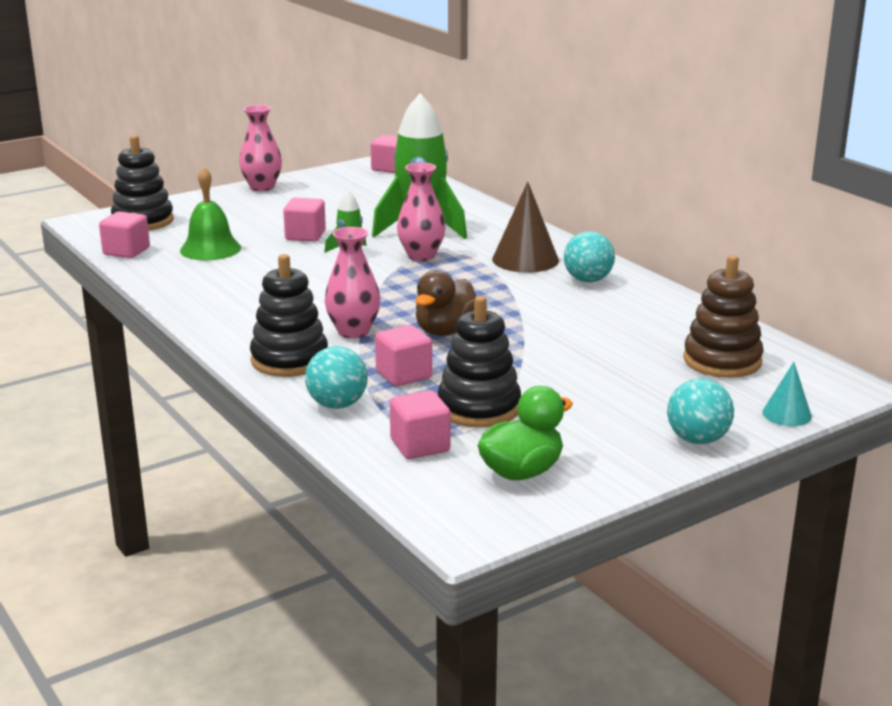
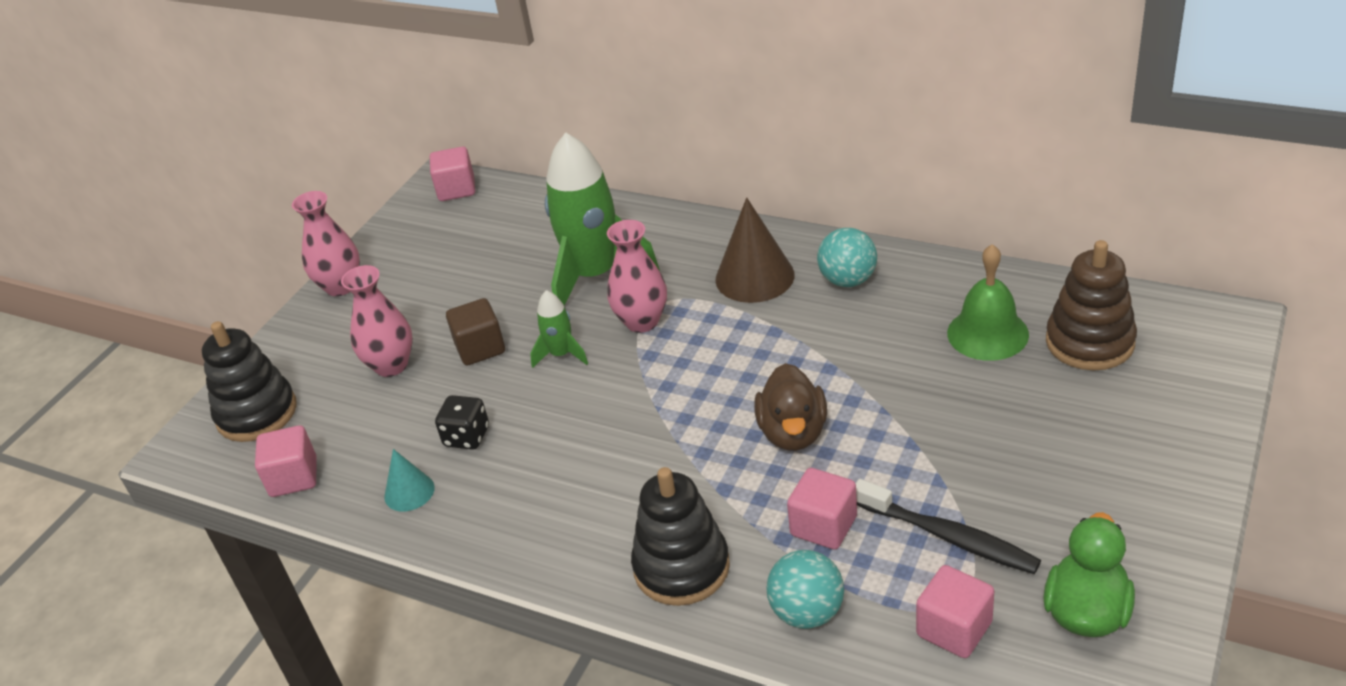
camera: 25 degrees left, 15 degrees up
(210, 249) = (393, 423): green bell -> green bell (987, 333)
(244, 267) = (467, 437): none -> black dice
(305, 235) = (480, 348): pink cube -> brown cube
(353, 331) = (700, 483): pink vase -> pink vase (391, 365)
(479, 408) = (949, 537): black stacking toy -> black toothbrush
(697, 440) = (1185, 471): turquoise ball -> none
(787, 414) = (1218, 391): turquoise cone -> turquoise cone (409, 492)

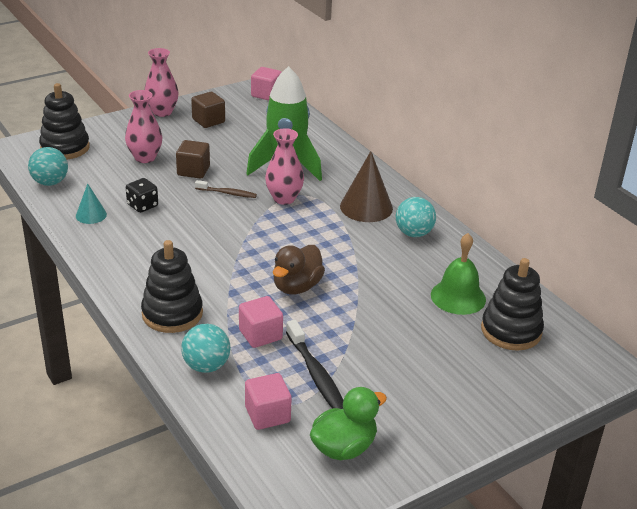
camera: 25 degrees right, 5 degrees down
(294, 477) = (50, 182): pink cube -> turquoise ball
(420, 266) = (208, 121): none -> brown cube
(561, 354) = (227, 193): green rocket -> brown toothbrush
(1089, 342) = (511, 331): brown stacking toy -> black stacking toy

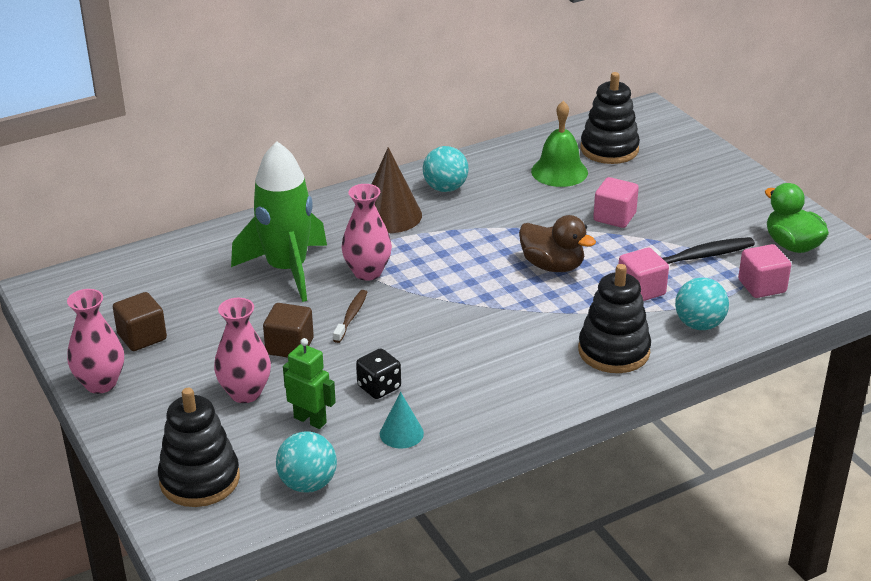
camera: 85 degrees left, 0 degrees up
(112, 181) = (310, 420): none -> green robot
(266, 94) = (70, 285): pink cube -> pink cube (614, 217)

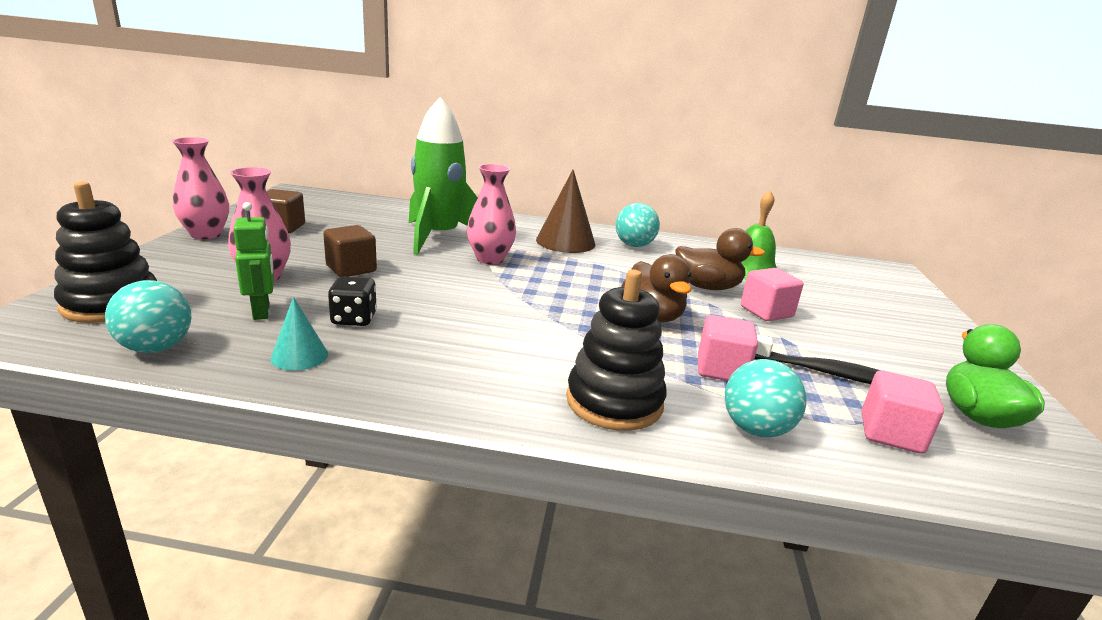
camera: 35 degrees right, 10 degrees down
(351, 316) = (428, 273): brown toothbrush -> none
(552, 211) = (707, 287): none -> brown duck
(609, 149) = (819, 275): black stacking toy -> none

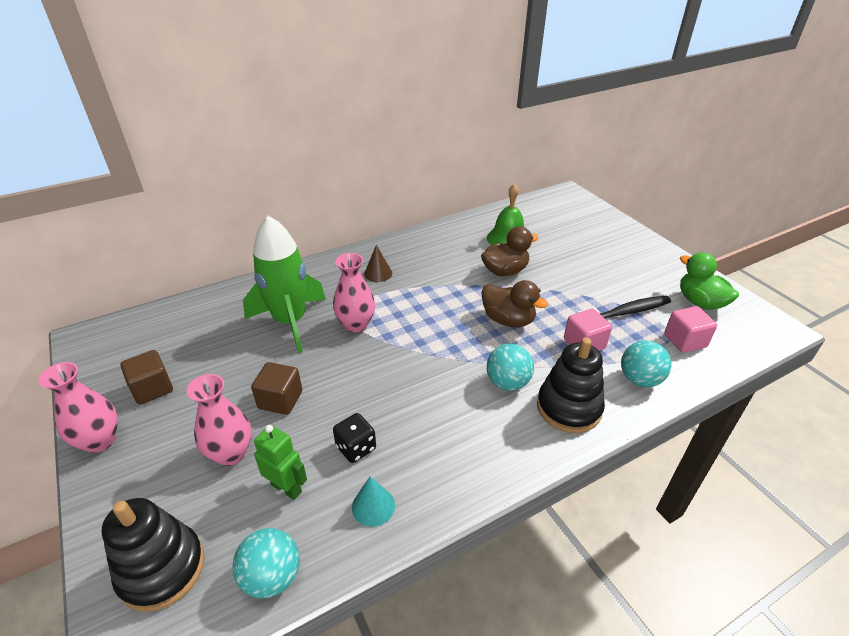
camera: 35 degrees left, 15 degrees up
(565, 242) = (378, 273): brown cone -> brown cone, size x0.56
(634, 245) = (422, 251): turquoise ball -> turquoise ball (507, 383)
(766, 312) = (554, 276): pink cube -> none

